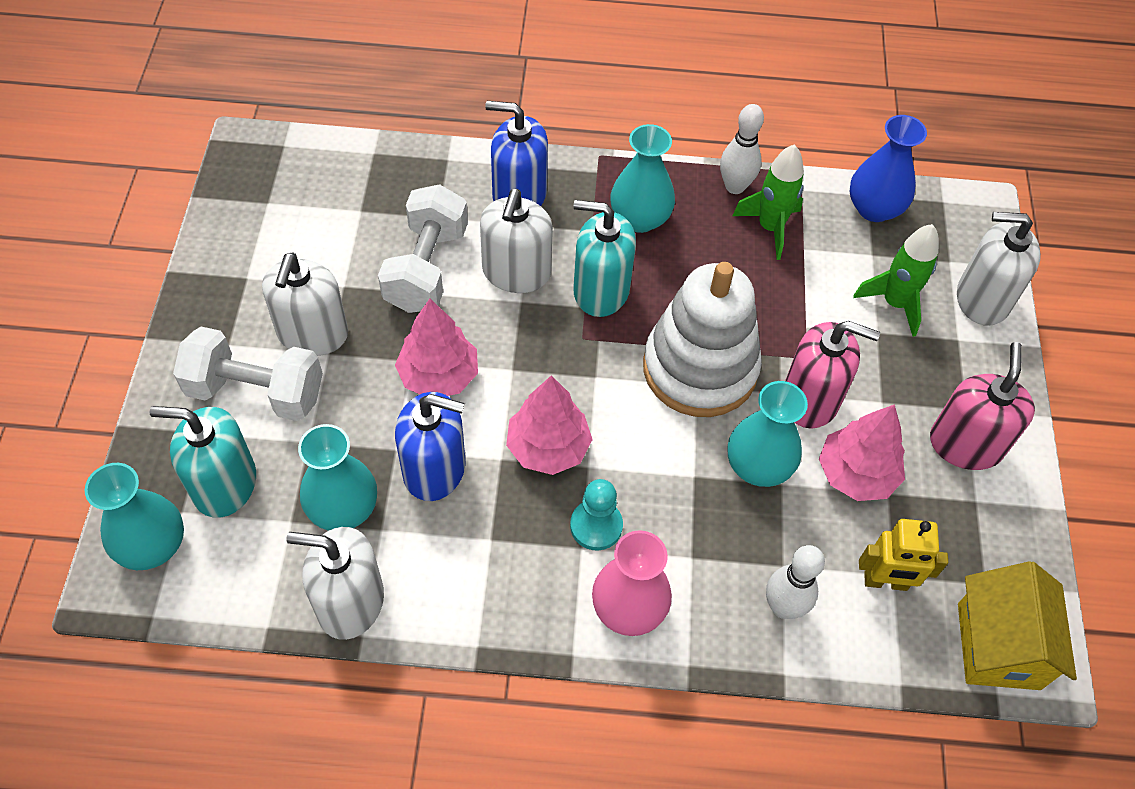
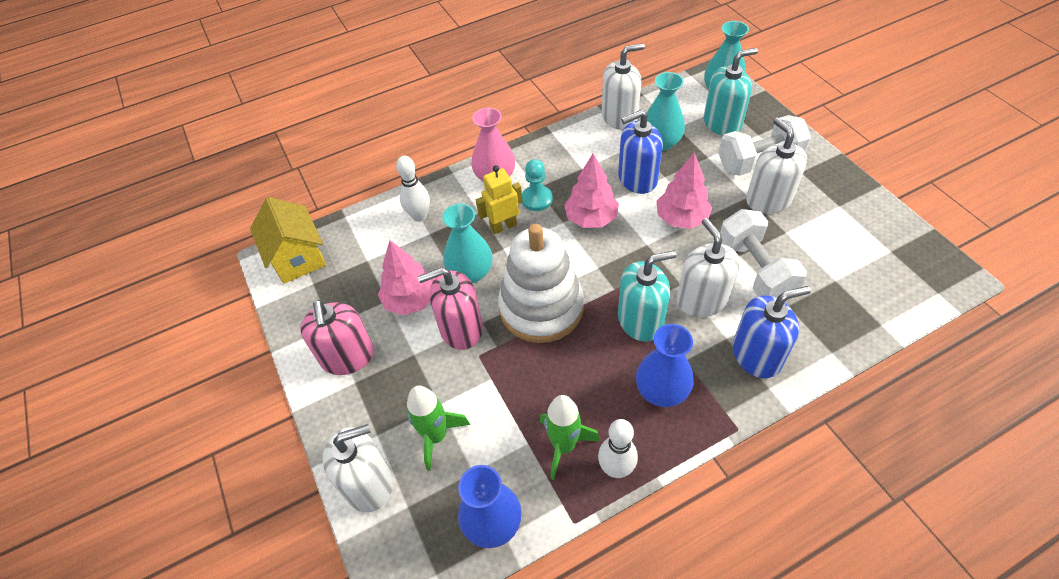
camera: 155 degrees right, 5 degrees down
(640, 218) = (661, 391): turquoise vase -> blue vase
(885, 582) = (370, 254): yellow robot -> yellow robot (503, 226)

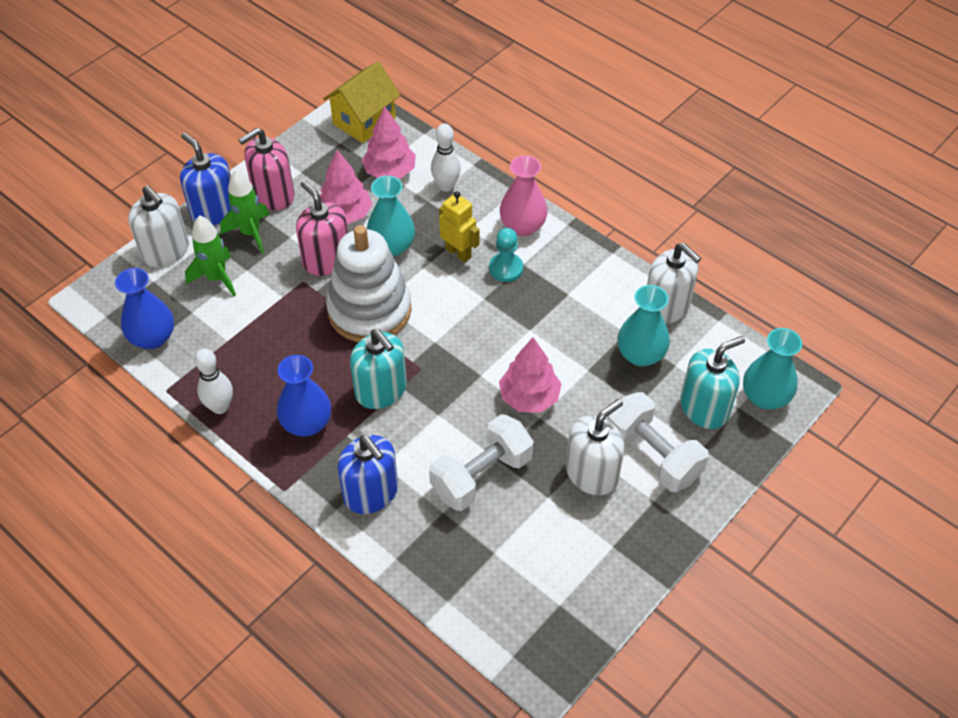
camera: 65 degrees right, 0 degrees up
(564, 446) = (232, 365): green rocket -> green rocket (250, 233)
(591, 218) = (497, 320): pink tree -> pink tree (390, 172)
(637, 179) = (572, 346): blue soap dispenser -> blue soap dispenser (214, 211)
(701, 300) = (424, 435): white soap dispenser -> none
(722, 123) = (704, 408): turquoise soap dispenser -> turquoise soap dispenser turned 75 degrees counterclockwise

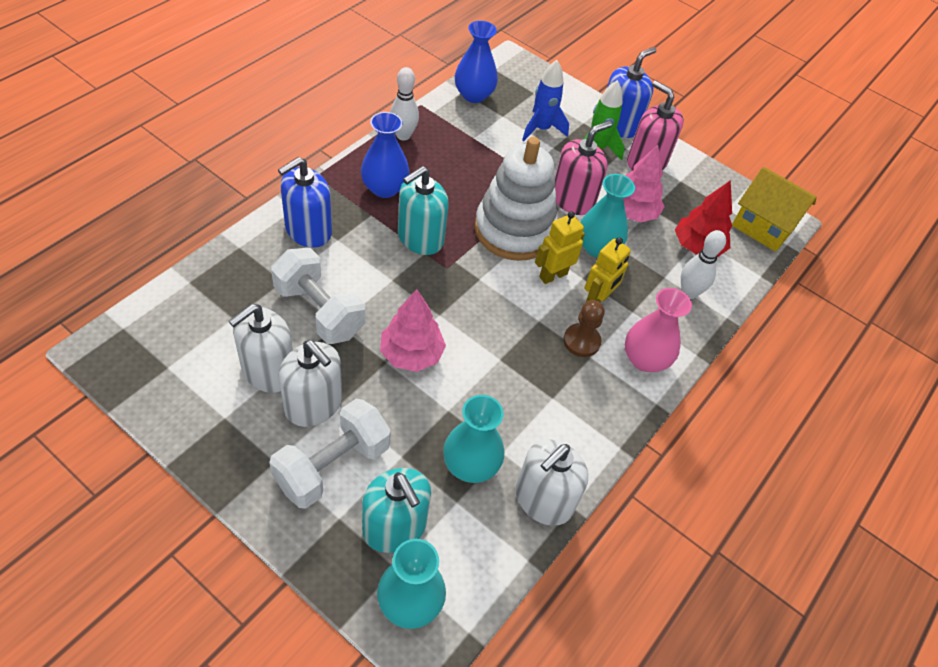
camera: 80 degrees right, 0 degrees up
(165, 251) = (567, 98): white soap dispenser -> white soap dispenser (268, 371)
(217, 278) = (541, 129): green rocket -> blue rocket
(390, 172) = (697, 246): pink tree -> red tree
(428, 283) = (553, 275): none -> yellow robot
(506, 268) = (581, 341): turquoise pawn -> brown pawn

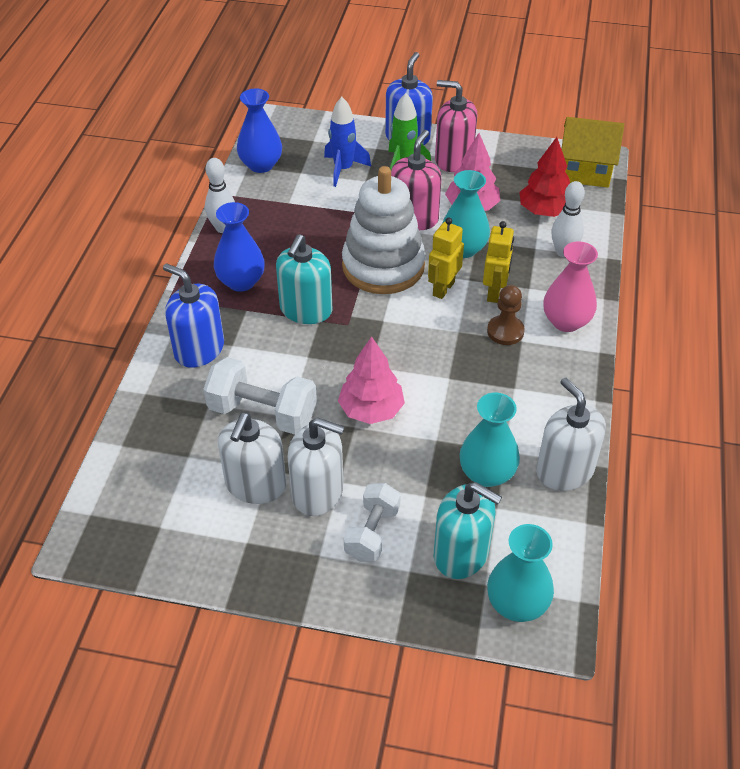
camera: 20 degrees left, 5 degrees down
(308, 230) = (199, 349): blue soap dispenser -> blue soap dispenser turned 105 degrees clockwise
(332, 466) = (372, 533): white dumbbell -> white dumbbell, size x0.67
(543, 500) = (564, 470): white soap dispenser -> white soap dispenser turned 135 degrees clockwise

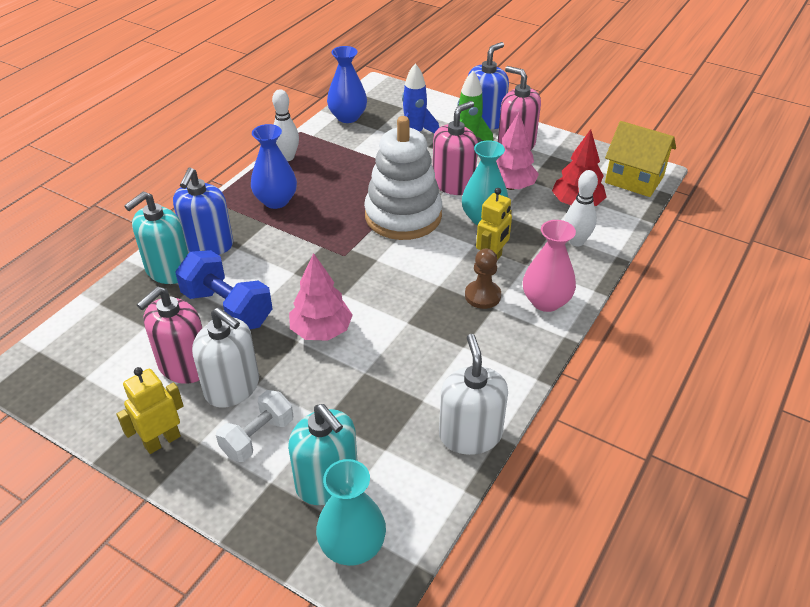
camera: 20 degrees right, 5 degrees down
(199, 349) = (208, 245): blue soap dispenser -> blue soap dispenser turned 135 degrees counterclockwise
(255, 485) = (184, 366): white soap dispenser -> pink soap dispenser
(262, 413) = (227, 308): white dumbbell -> blue dumbbell
(306, 310) = (315, 235): turquoise soap dispenser -> turquoise soap dispenser (168, 270)
(443, 289) = (445, 246): yellow robot -> yellow robot (162, 441)
(487, 473) = (393, 415): turquoise vase -> none

